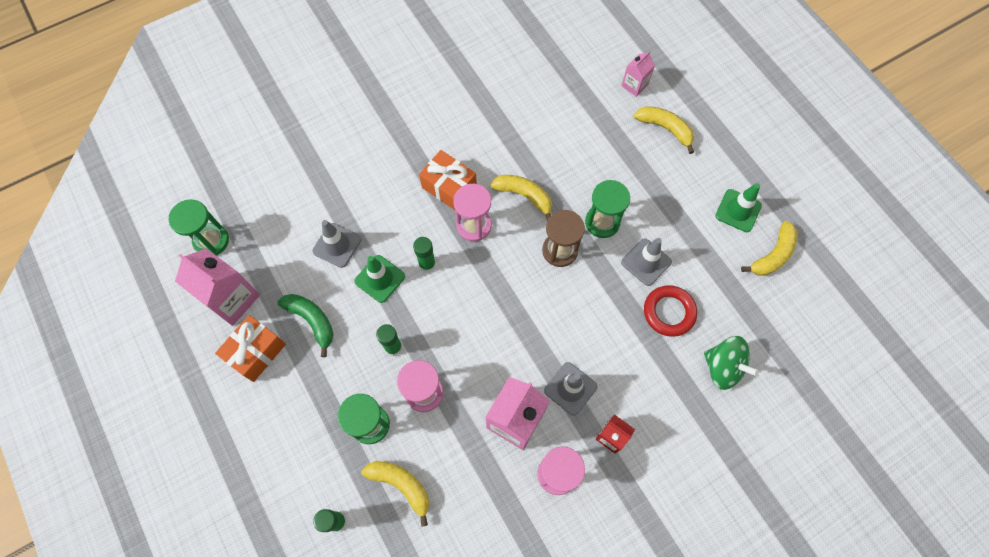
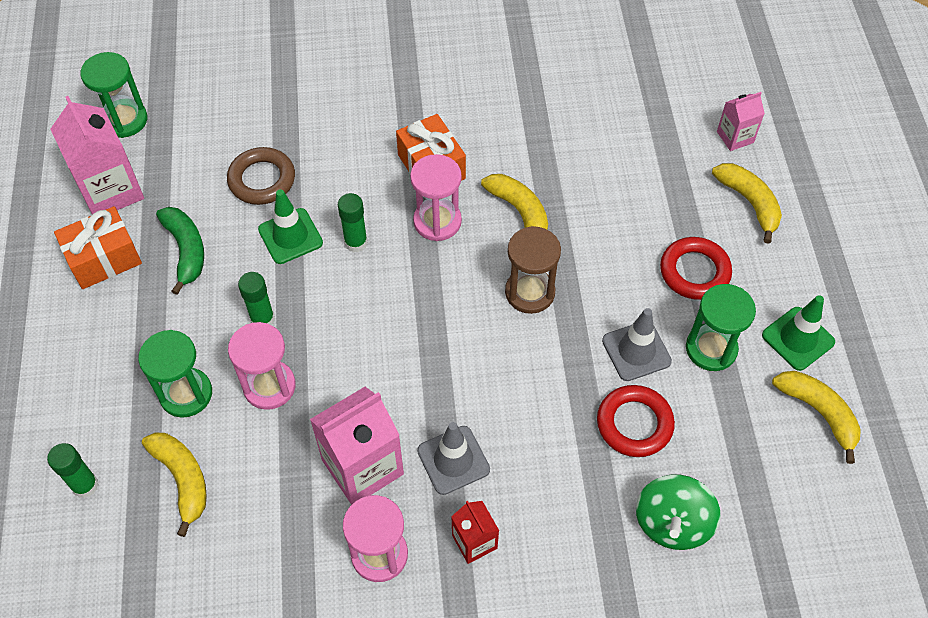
camera: 25 degrees right, 10 degrees down
(337, 245) = (262, 180): grey traffic cone -> brown ring
(602, 222) = (603, 281): green hourglass -> green hourglass (711, 349)
(655, 191) = (694, 272): none -> red ring
(723, 367) = (672, 523): green spinning top -> green spinning top turned 45 degrees clockwise
(773, 255) = (818, 413): yellow banana -> yellow banana turned 105 degrees counterclockwise

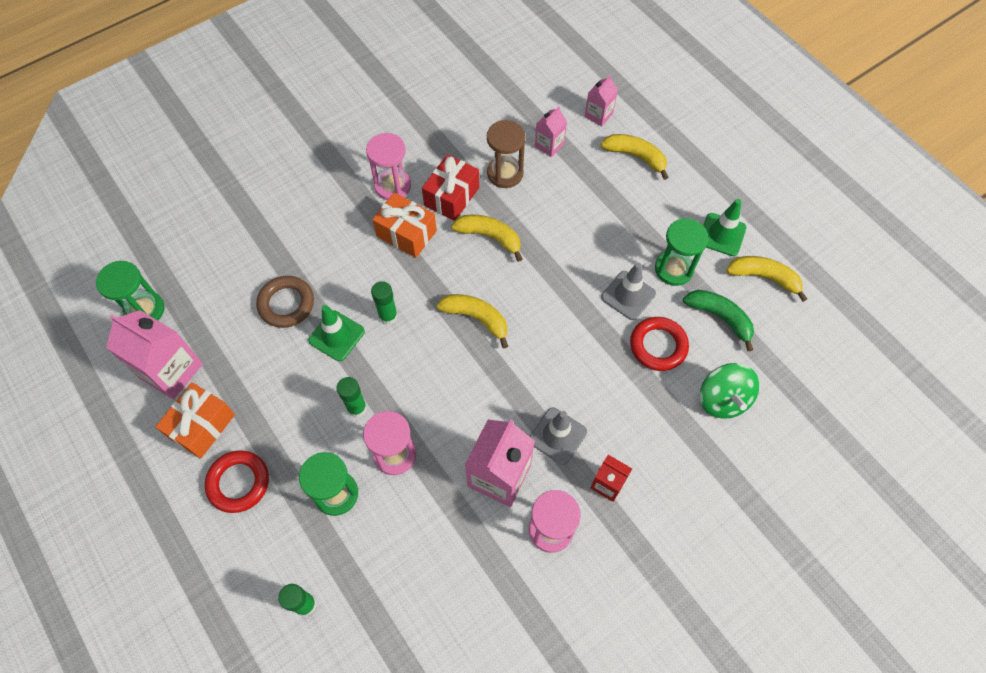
camera: 30 degrees left, 5 degrees up
(182, 479) = (376, 557): yellow banana -> yellow banana (476, 318)
(186, 250) = (263, 387): green banana -> green banana (720, 317)
(437, 221) = (436, 272): pink hourglass -> pink hourglass (392, 186)
(506, 150) = (451, 196): none -> red gift
(530, 292) = (533, 291): brown hourglass -> brown hourglass (505, 173)
(653, 145) = (549, 145): none -> pink carton
(694, 272) = (631, 221): red ring -> red ring (238, 483)

